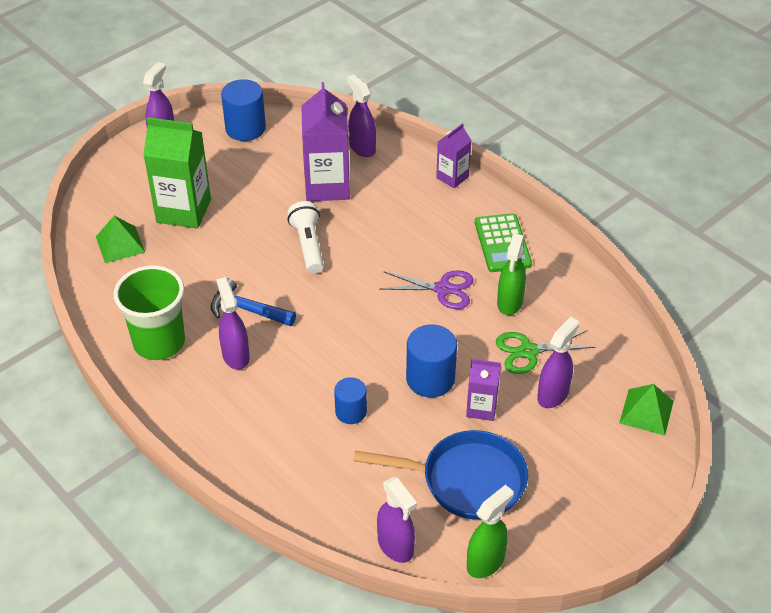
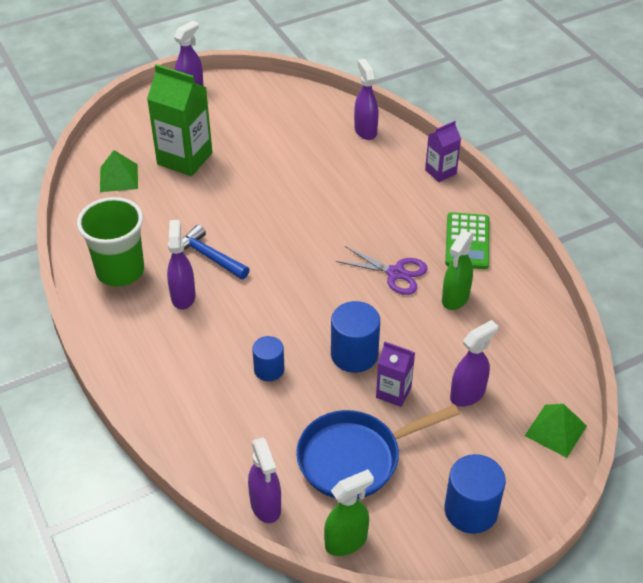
camera: 15 degrees right, 0 degrees up
(245, 128) = (266, 96): blue cylinder -> blue cylinder (471, 510)
(308, 245) = (284, 210): white flashlight -> none
(327, 186) = (321, 159): purple carton -> none
(466, 480) = (355, 458): blue pan -> blue pan turned 135 degrees clockwise
(528, 351) = (457, 348): green scissors -> none

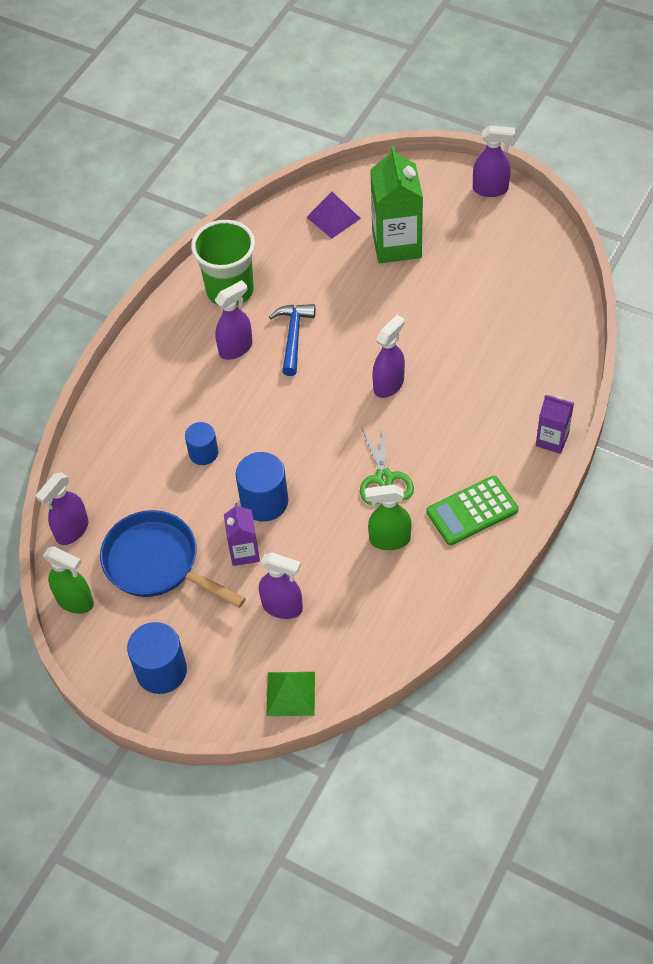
camera: 60 degrees right, 10 degrees up
(118, 178) = (333, 217): green pyramid -> purple pyramid
(365, 130) = (557, 349): purple spray bottle -> purple spray bottle (389, 385)
(395, 273) = (384, 478): purple scissors -> green scissors

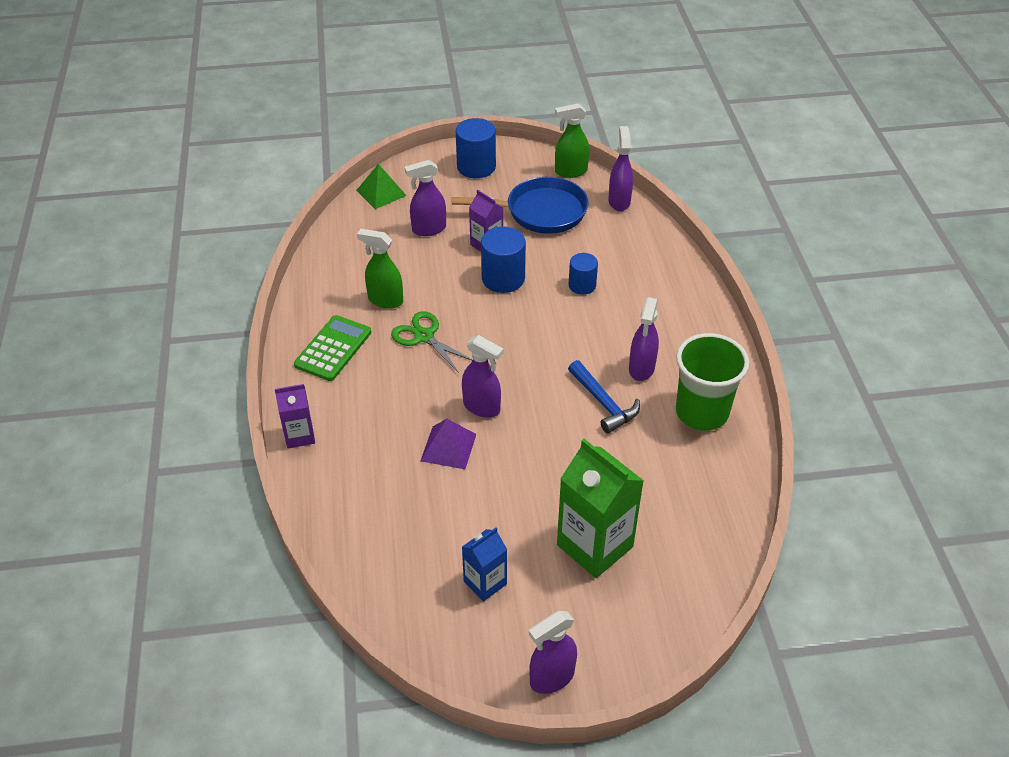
camera: 140 degrees right, 10 degrees down
(333, 217) = (686, 539): purple pyramid -> purple pyramid (448, 447)
(389, 385) = (482, 407): purple spray bottle -> purple spray bottle turned 60 degrees counterclockwise
(389, 539) = (385, 300): green spray bottle -> green spray bottle turned 120 degrees counterclockwise
(489, 260) = (485, 583): none -> blue carton

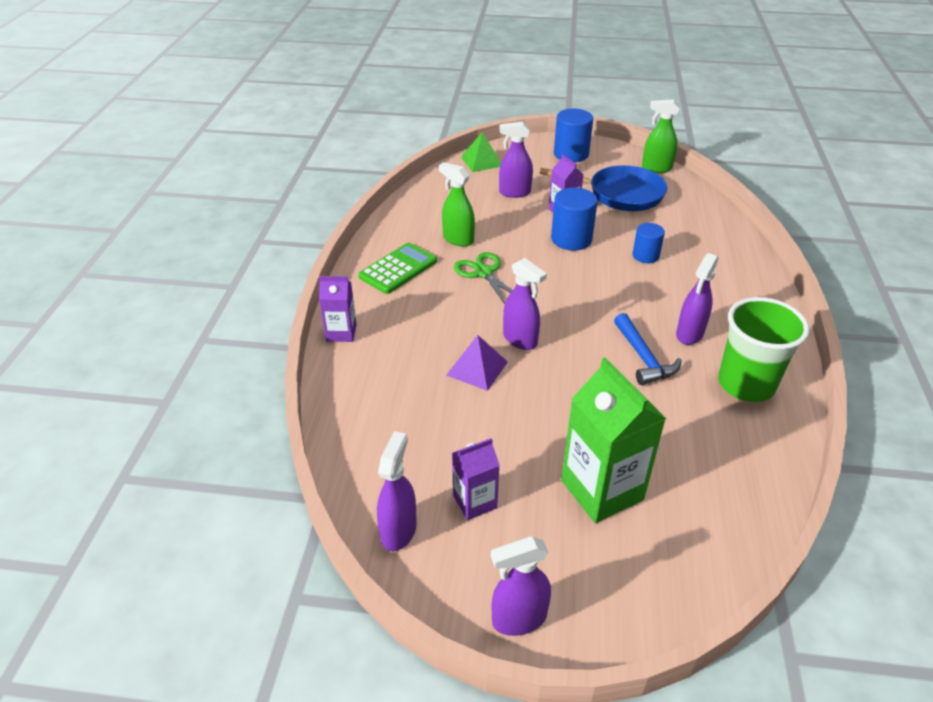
camera: 15 degrees right, 5 degrees down
(485, 583) = (475, 502): blue carton -> purple carton
(619, 201) = (697, 196): purple spray bottle -> purple spray bottle (399, 530)

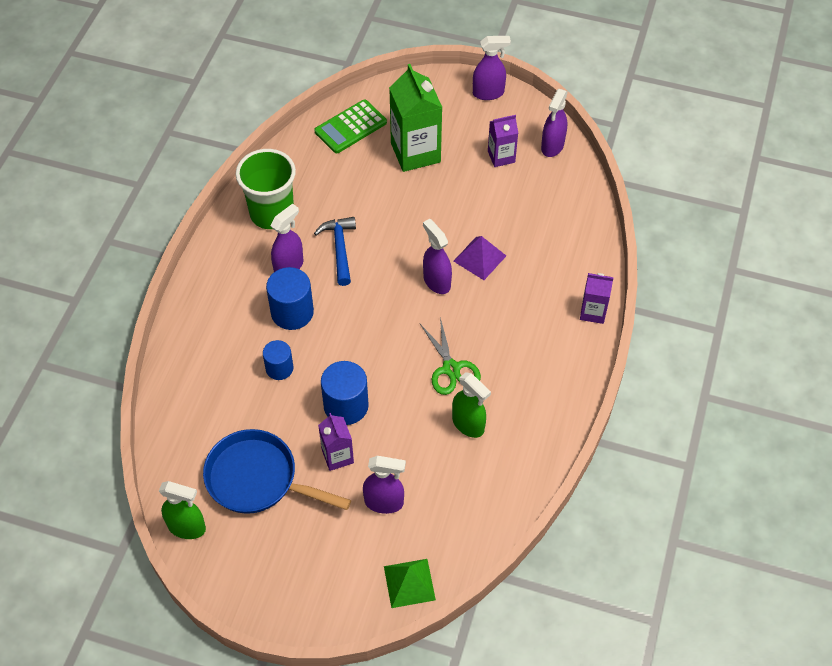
camera: 170 degrees left, 15 degrees up
(398, 269) = (537, 387): green calculator -> green calculator (350, 127)
(571, 154) = (283, 581): blue cylinder -> blue cylinder (292, 312)

